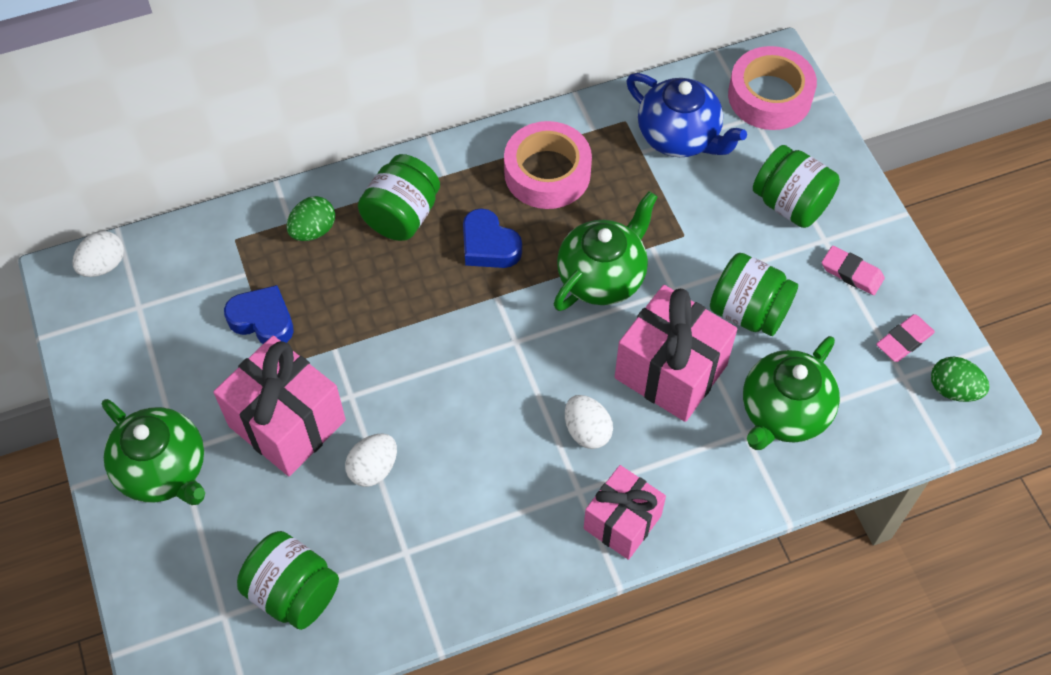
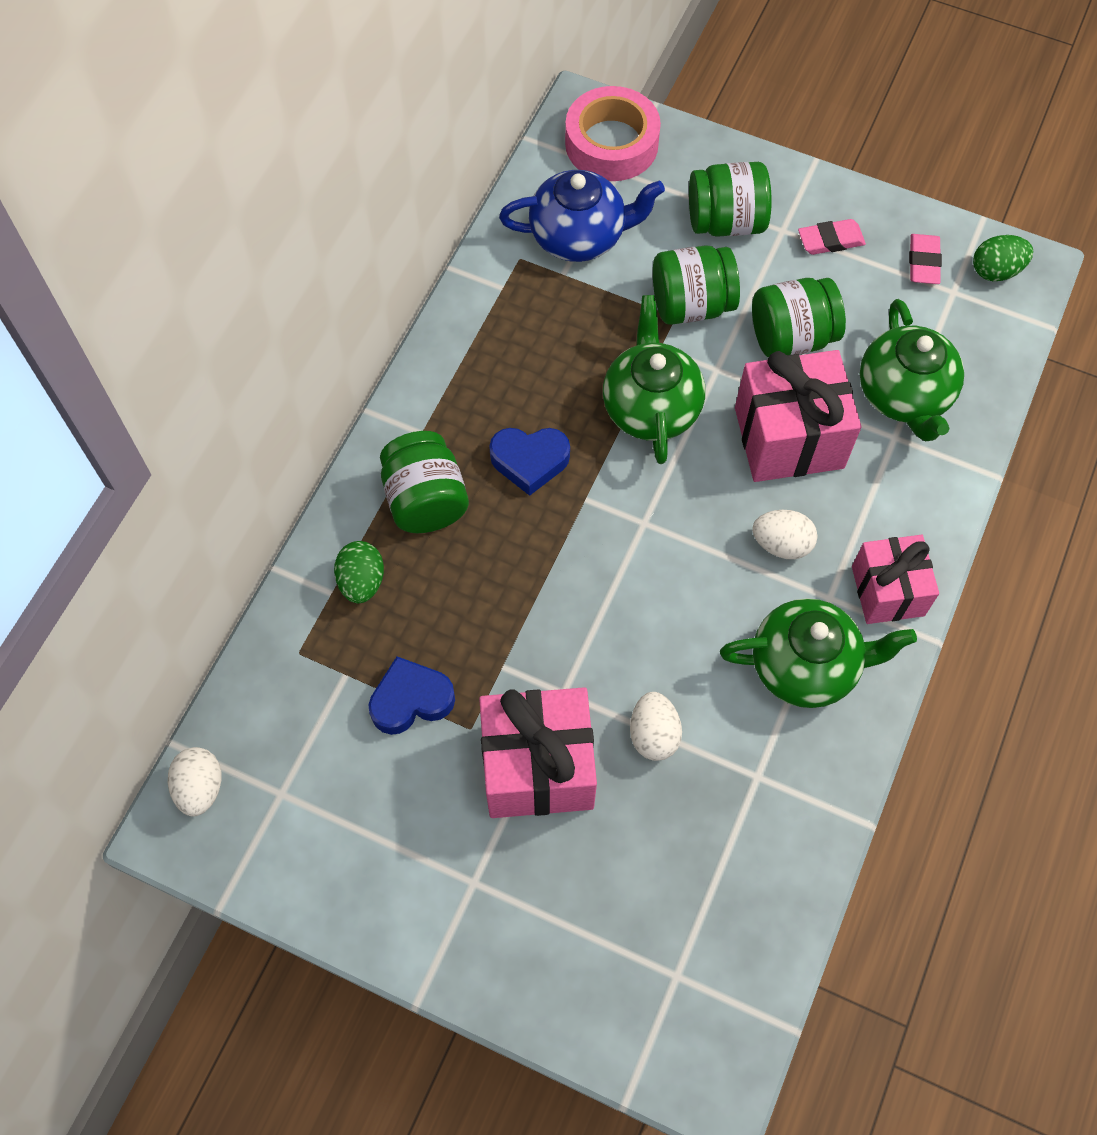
camera: 45 degrees left, 5 degrees up
(164, 470) = (480, 909): green teapot -> green teapot (806, 666)
(293, 592) = (709, 898): green jar -> green jar (691, 304)
(547, 173) = (506, 357): pink tape -> none

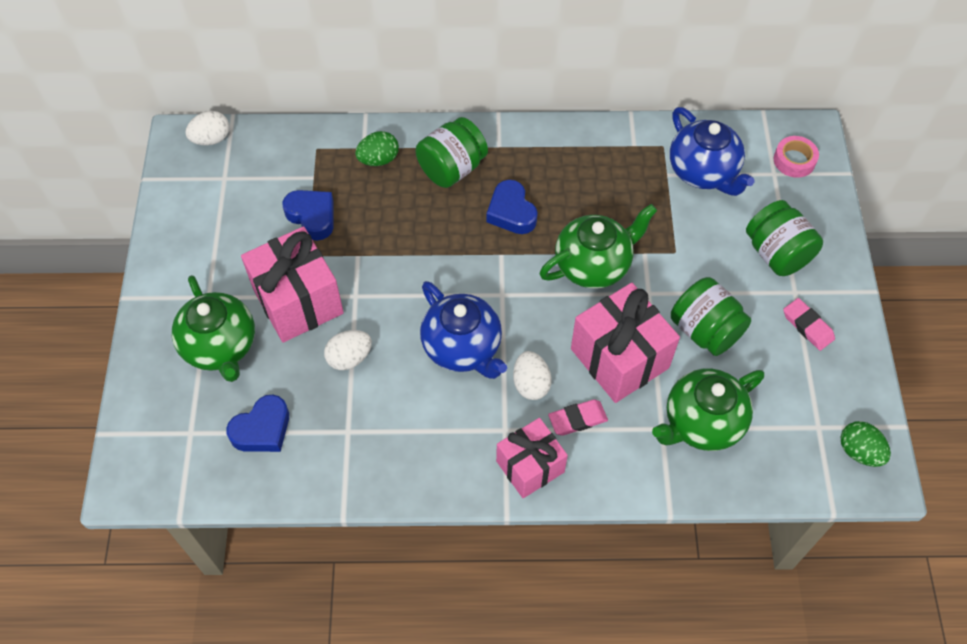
camera: 65 degrees right, 5 degrees down
(611, 143) = (794, 160): pink tape -> pink tape, size x0.56
(691, 304) = (692, 258): green jar -> none
(699, 597) = (463, 347): none -> blue teapot
(711, 880) = (262, 429): none -> blue heart
(806, 666) = (444, 433): green teapot -> green teapot (220, 346)
(923, 262) = (831, 396): pink eraser -> pink eraser (577, 419)

